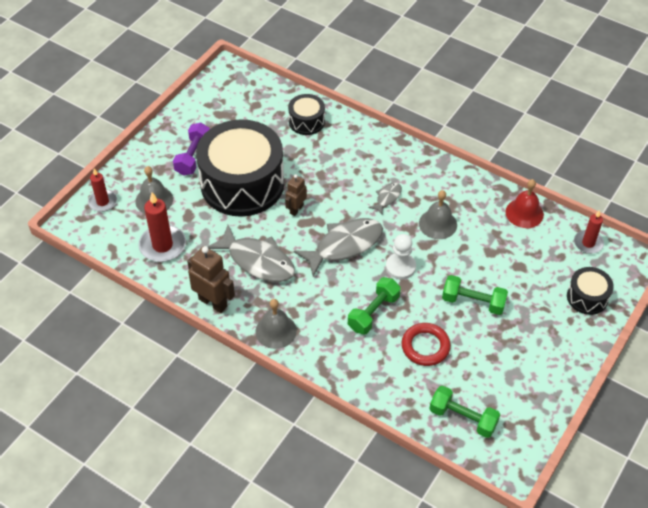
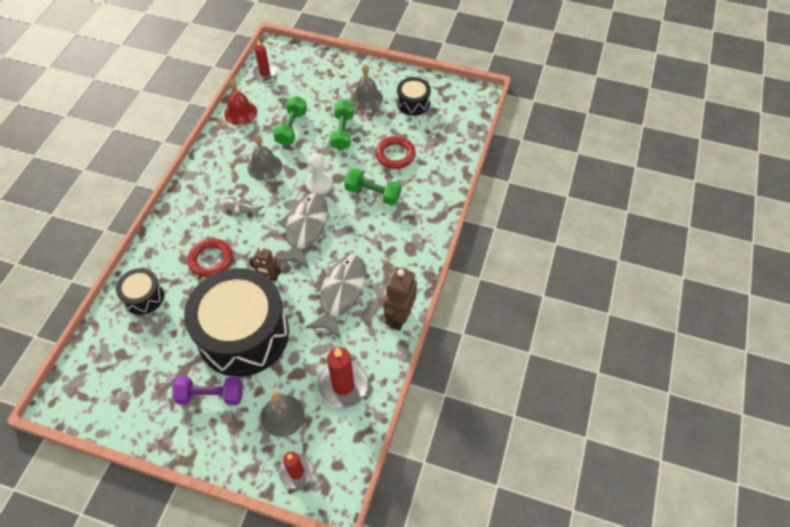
camera: 105 degrees left, 5 degrees up
(276, 331) = (414, 259): grey bell -> grey bell (366, 98)
(331, 169) = (211, 260): none -> red ring
(344, 245) = (305, 229): grey fish -> grey fish turned 60 degrees clockwise
(463, 418) = (450, 124): green dumbbell -> green dumbbell (291, 128)
(587, 297) = (318, 69): black drum -> black drum (413, 103)

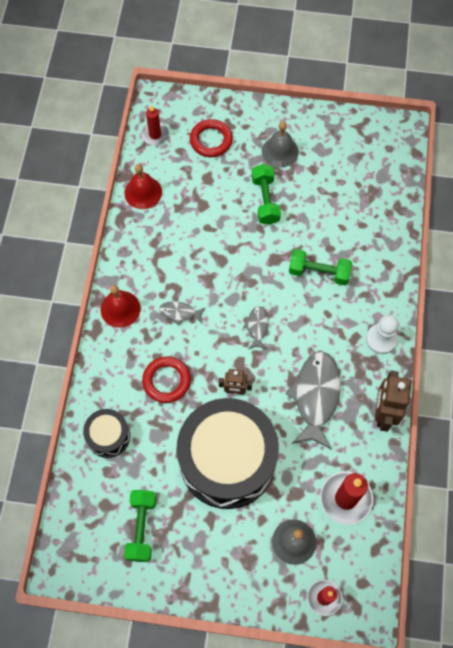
camera: 10 degrees left, 10 degrees up
(190, 197) = (120, 309): none -> red bell
(211, 395) = (214, 533): purple dumbbell -> none
(264, 167) = (191, 258): grey bell -> none
(291, 128) = (206, 204): green dumbbell -> green dumbbell (141, 527)
(305, 229) = (257, 327): grey fish -> grey fish, size x0.48
(319, 184) = (257, 270): white pawn -> white pawn (381, 339)
(395, 155) = (330, 220): red ring -> red ring (211, 140)
(413, 103) = (334, 150): black drum -> none

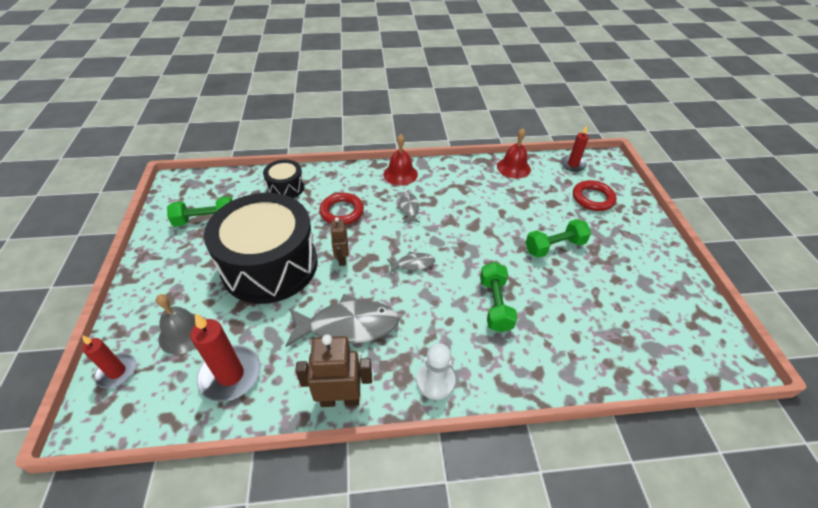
camera: 75 degrees right, 20 degrees down
(280, 151) = (617, 249): grey bell -> none

